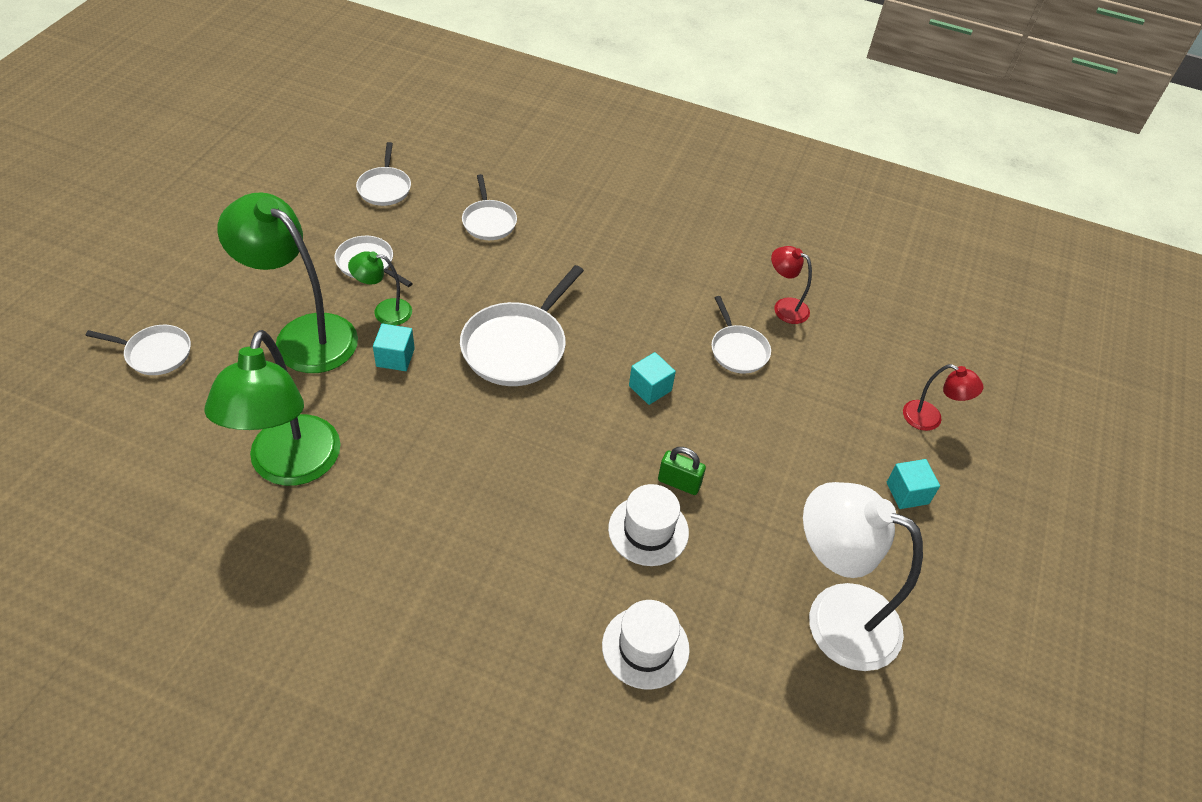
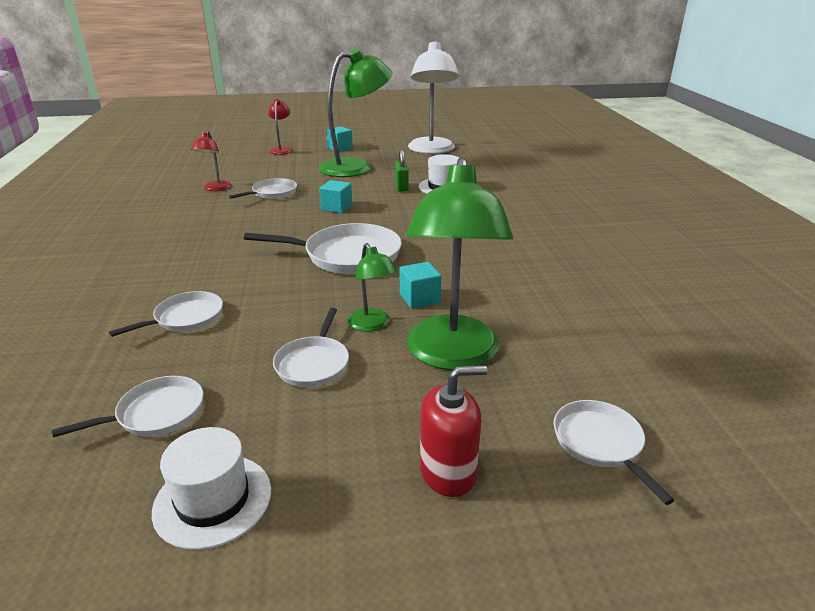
camera: 115 degrees left, 20 degrees down
(214, 277) = (448, 472): none -> red soap dispenser
(290, 467) = (578, 298): green lamp -> green lamp (356, 167)
(645, 647) = (508, 175): white hat -> white hat (213, 500)

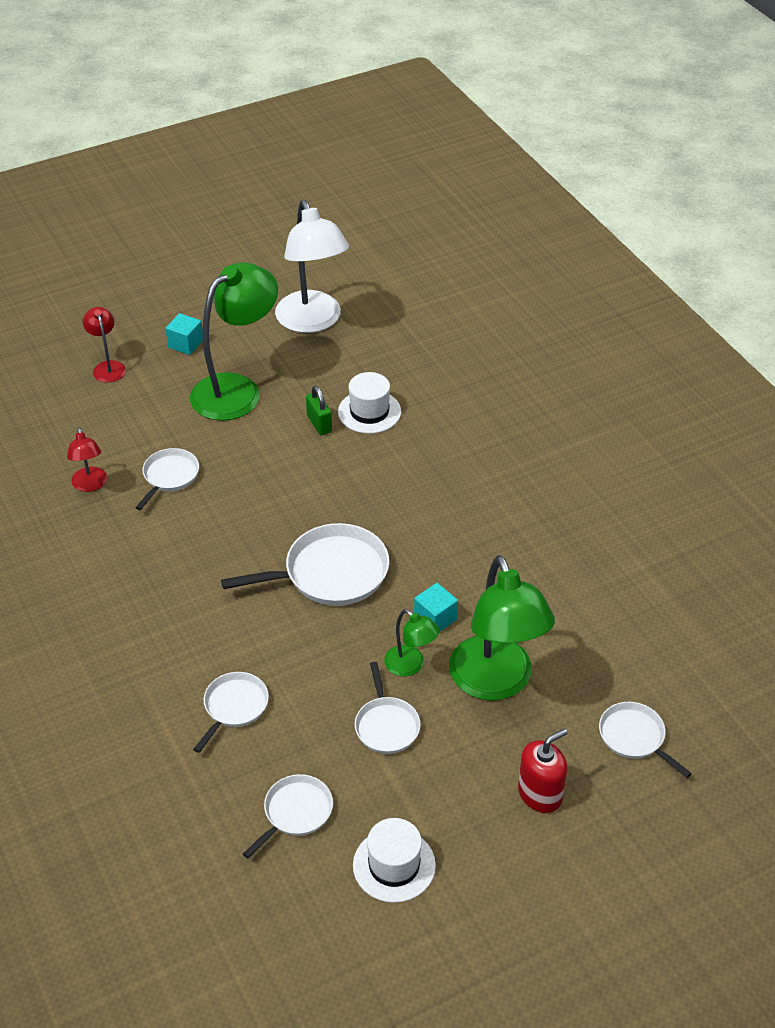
camera: 20 degrees left, 15 degrees up
(336, 207) = (267, 488): turquoise cube -> none

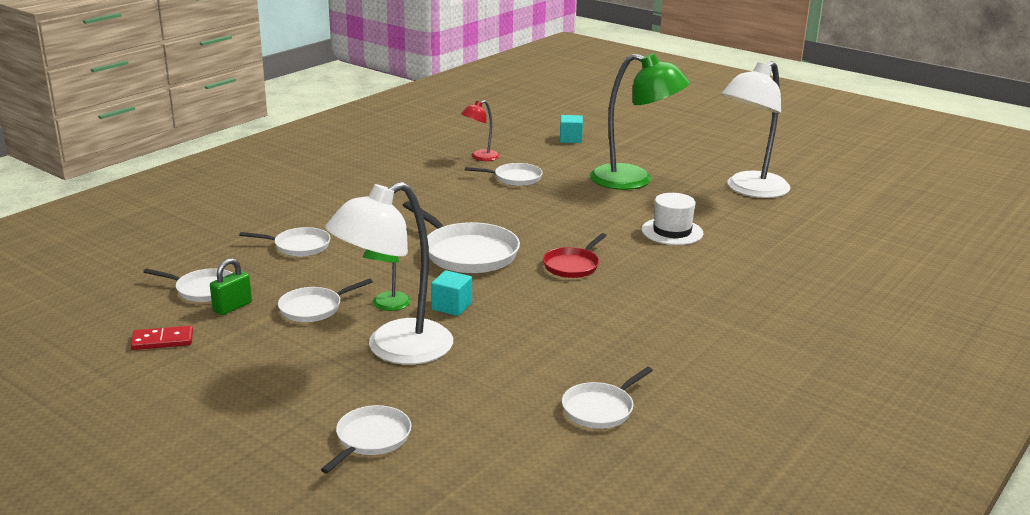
camera: 65 degrees right, 20 degrees down
(107, 367) = (603, 138): red lamp -> none
(185, 344) = (661, 155): turquoise cube -> turquoise cube (570, 139)
(319, 424) = (632, 216): green padlock -> green padlock (232, 307)
(394, 865) = (162, 340): white hat -> red domino
(400, 506) = (572, 265): none -> red pan
(496, 683) = (395, 349): green lamp -> white lamp
(540, 794) = (270, 397): red soap dispenser -> none
(647, 579) = (600, 409): none -> white pan

